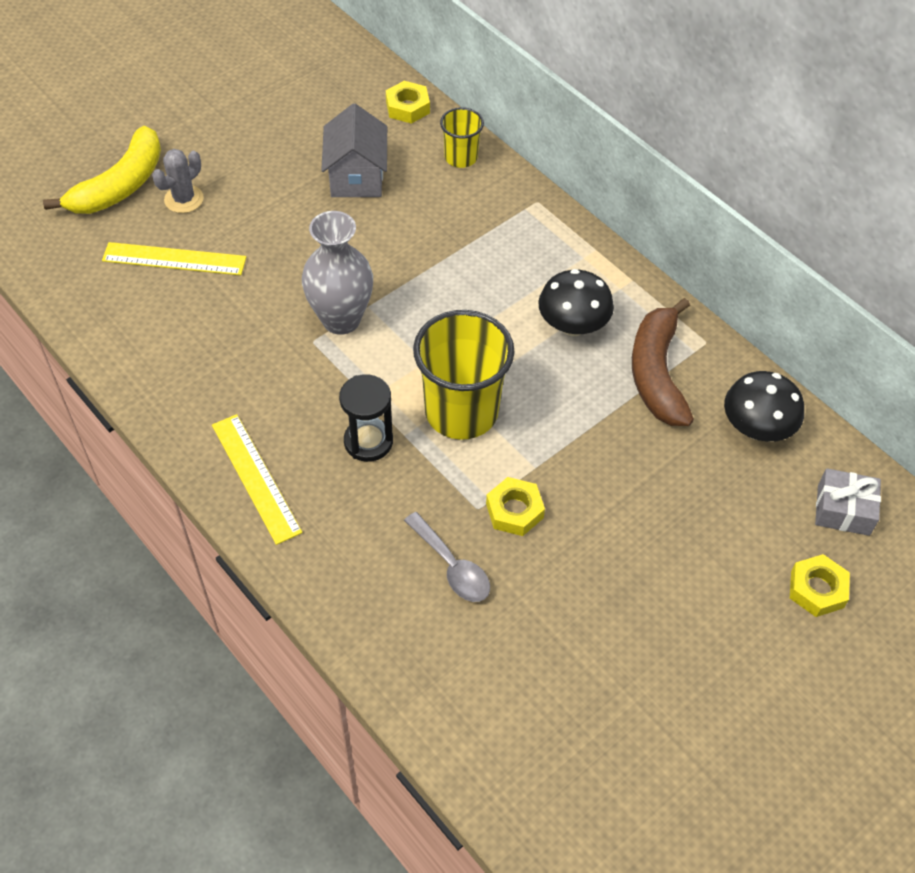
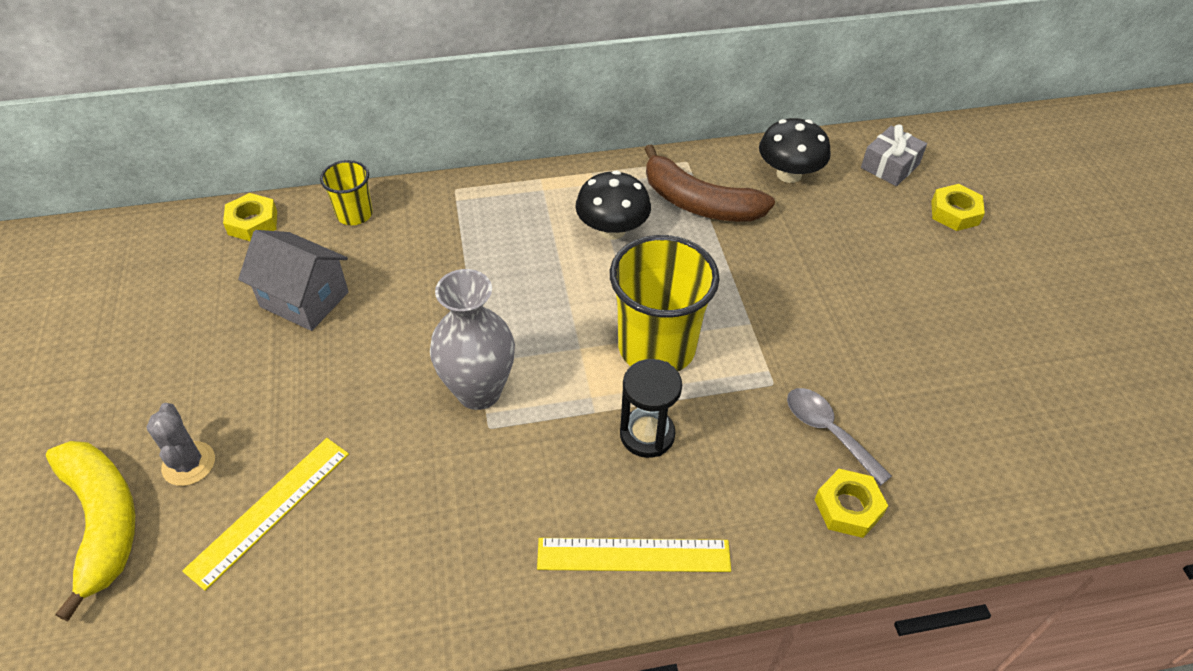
camera: 60 degrees left, 5 degrees down
(452, 566) = (828, 432): grey spoon -> grey spoon turned 120 degrees counterclockwise
(514, 511) = (789, 358): yellow nut -> yellow nut (848, 507)

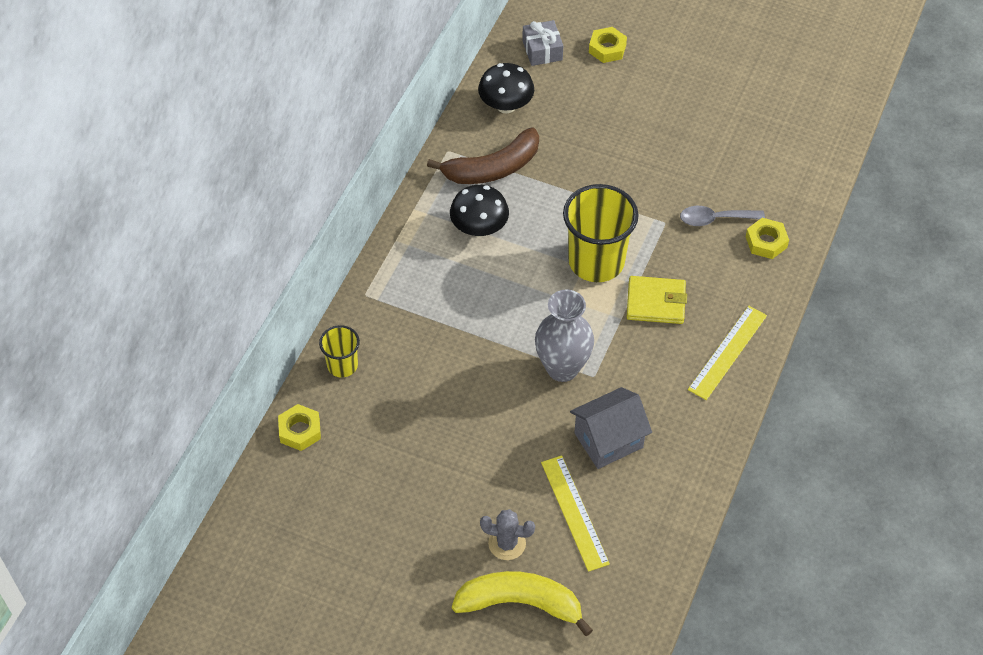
camera: 55 degrees left, 5 degrees up
(304, 299) = (407, 428): grey house -> grey house (608, 440)
(647, 434) = (656, 302): black hourglass -> yellow wallet

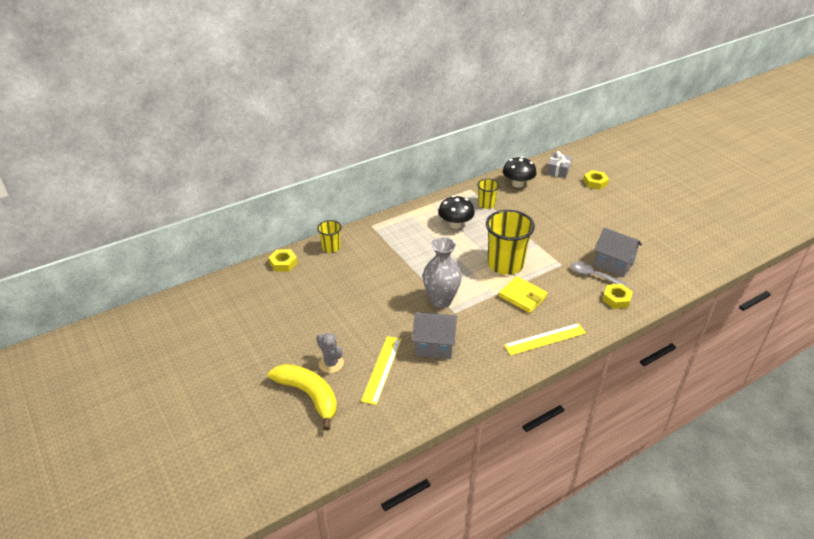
camera: 35 degrees right, 15 degrees down
(493, 168) = (486, 204): brown banana -> yellow cup
(726, 186) = (613, 264): none -> grey house

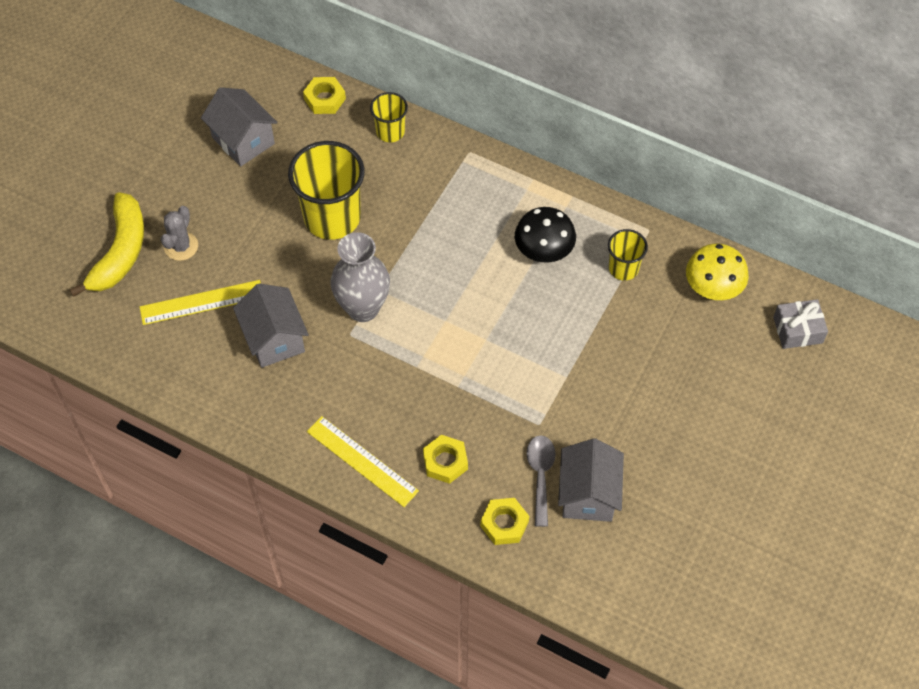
camera: 60 degrees right, 20 degrees up
(278, 306) = (243, 140): none -> grey house
(505, 264) = (492, 352): yellow cup -> yellow cup (332, 217)
(517, 184) = (713, 287): black mushroom -> yellow mushroom
(522, 297) = (433, 401): yellow wallet -> none
(595, 182) = (802, 397): yellow nut -> yellow nut (445, 462)

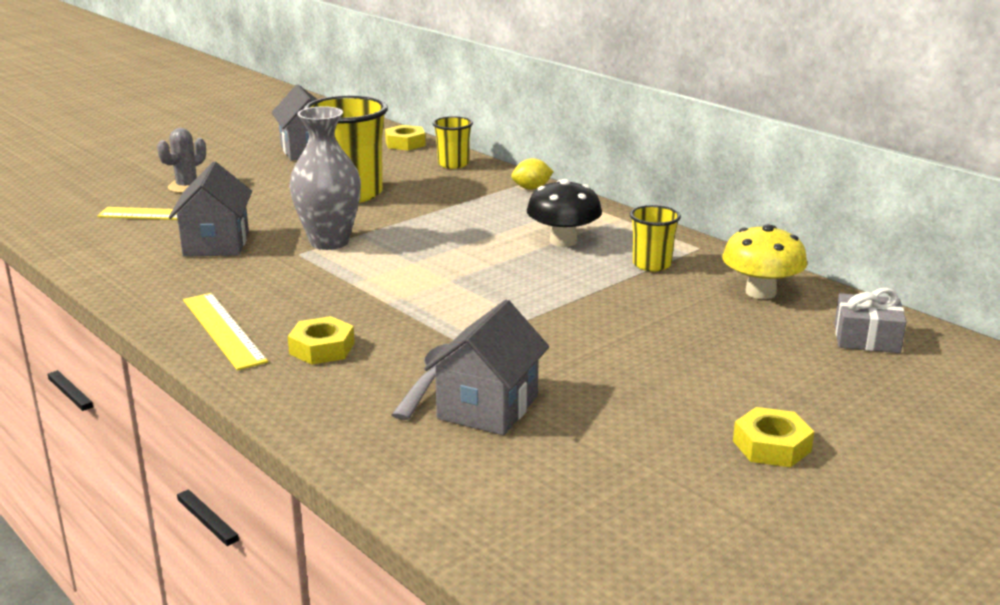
camera: 20 degrees right, 35 degrees down
(120, 252) = (128, 181): yellow banana -> none
(479, 161) = (531, 188): none -> yellow lemon
(504, 524) = (352, 408): yellow nut -> yellow nut (771, 446)

